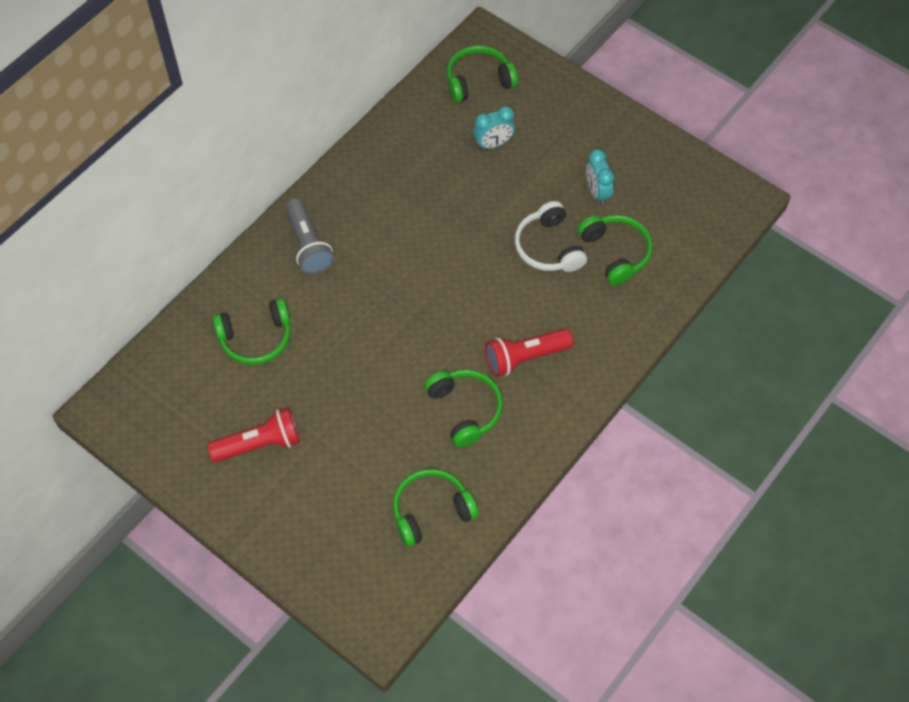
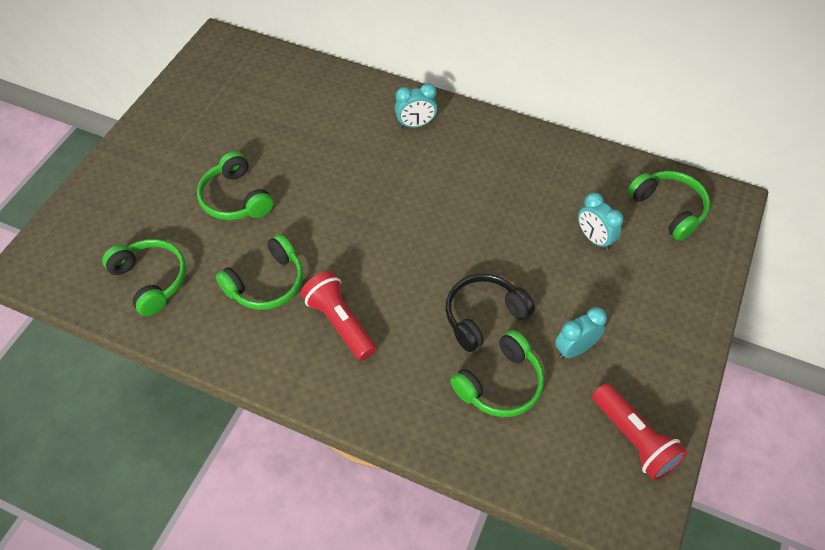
camera: 75 degrees right, 5 degrees down
(256, 338) = (308, 113): green headphones -> green headphones (235, 198)
(259, 444) = (203, 141): red flashlight -> red flashlight (633, 439)
(308, 245) = (415, 124): grey flashlight -> turquoise clock
(548, 247) = (483, 316): white headphones -> black headphones

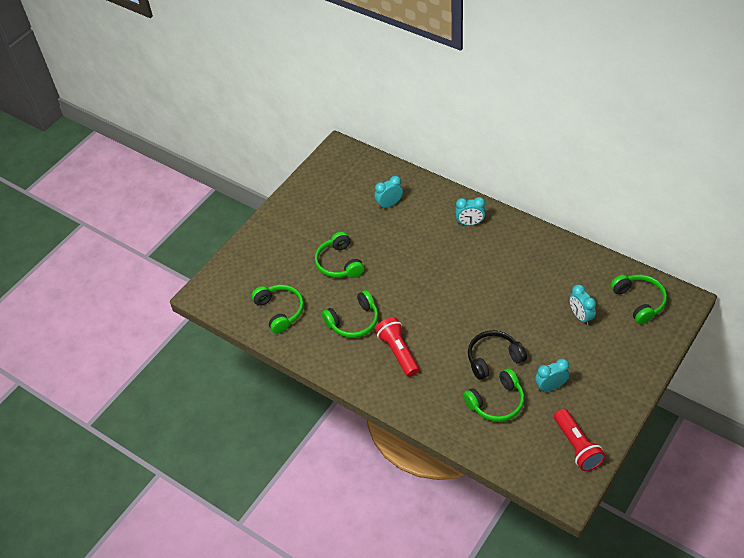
camera: 15 degrees right, 5 degrees down
(299, 109) = (389, 204): none -> turquoise clock

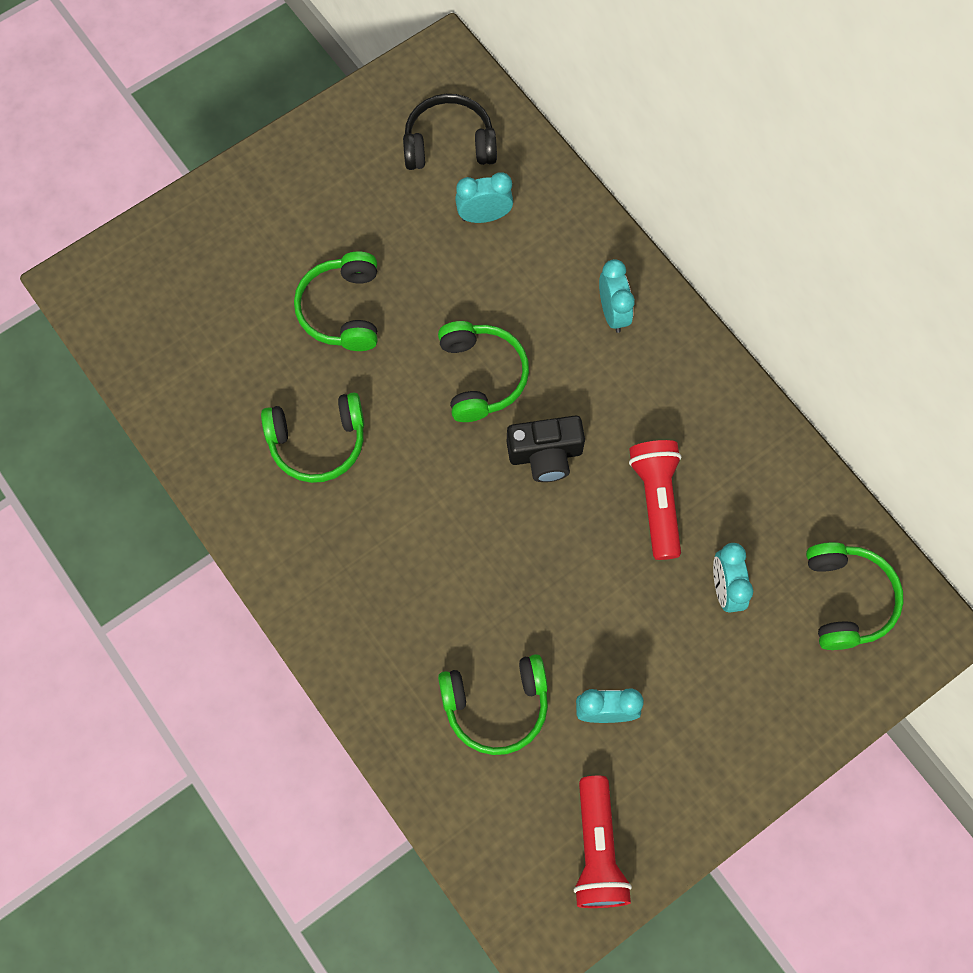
camera: 15 degrees right, 20 degrees up
(280, 311) = (199, 371): green headphones -> green headphones (481, 376)
(398, 352) = (369, 535): red flashlight -> red flashlight (656, 501)
(467, 290) = (545, 454): none -> black camera
(470, 223) = (613, 313): turquoise clock -> turquoise clock turned 120 degrees counterclockwise
(493, 358) = (530, 615): black headphones -> black headphones (449, 143)

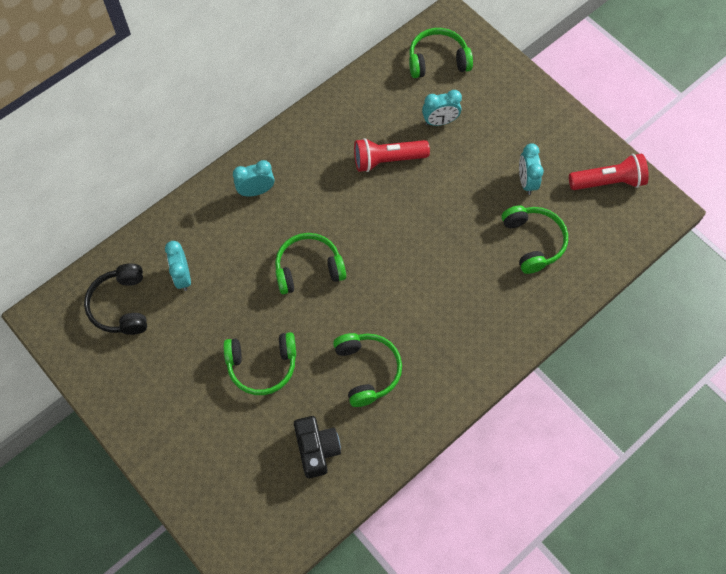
camera: 95 degrees left, 5 degrees down
(545, 454) = (362, 225): black camera -> black camera (316, 449)

